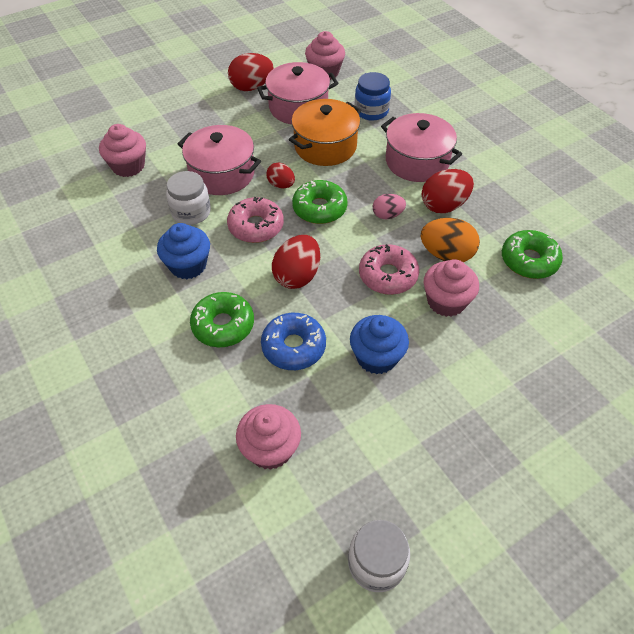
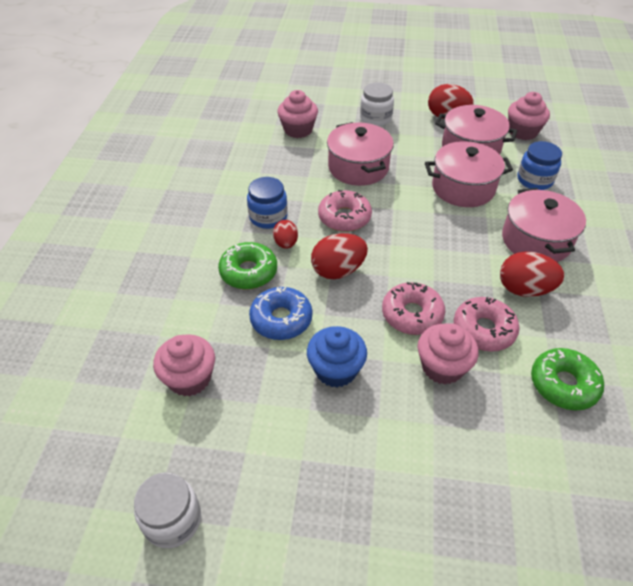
camera: 40 degrees right, 5 degrees down
(188, 265) = (268, 217): blue cupcake -> blue jar
(191, 212) = (308, 182): white jar -> white jar (375, 118)
(281, 185) = (395, 198): red egg -> red egg (286, 243)
(319, 208) = (408, 231): green donut -> none
(325, 146) = (463, 188): orange pot -> pink pot
(387, 215) = (462, 268): pink egg -> none
(446, 254) = (483, 330): orange egg -> pink donut

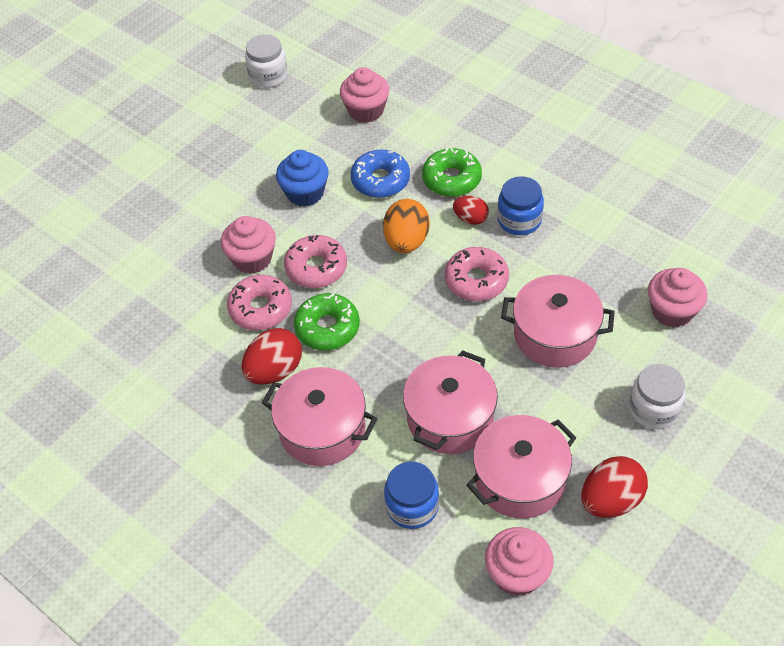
camera: 125 degrees right, 5 degrees up
(338, 270) = (406, 241): red egg -> orange egg
(563, 384) = (171, 328): green donut -> green donut (327, 328)

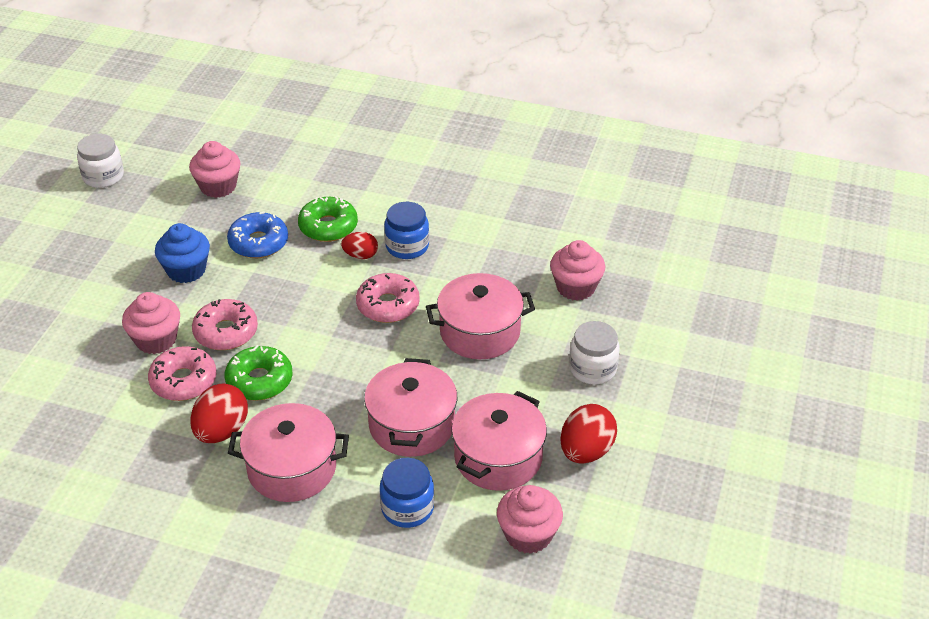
camera: 25 degrees left, 10 degrees down
(406, 241) = (306, 288): orange egg -> none

